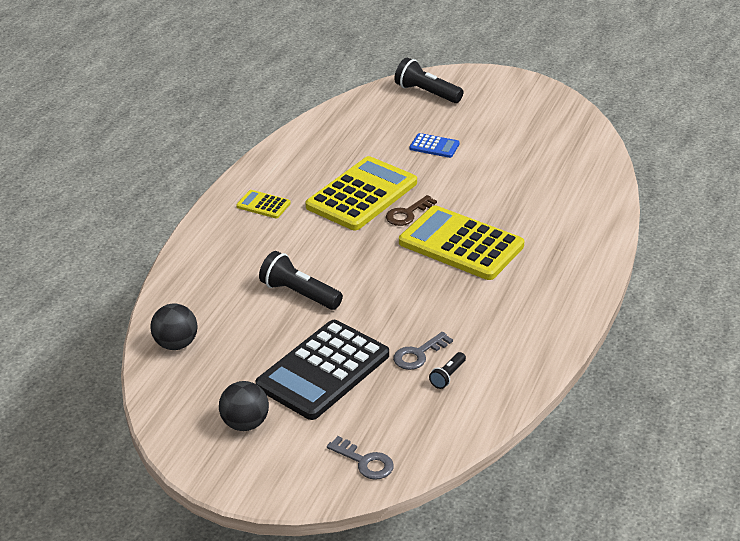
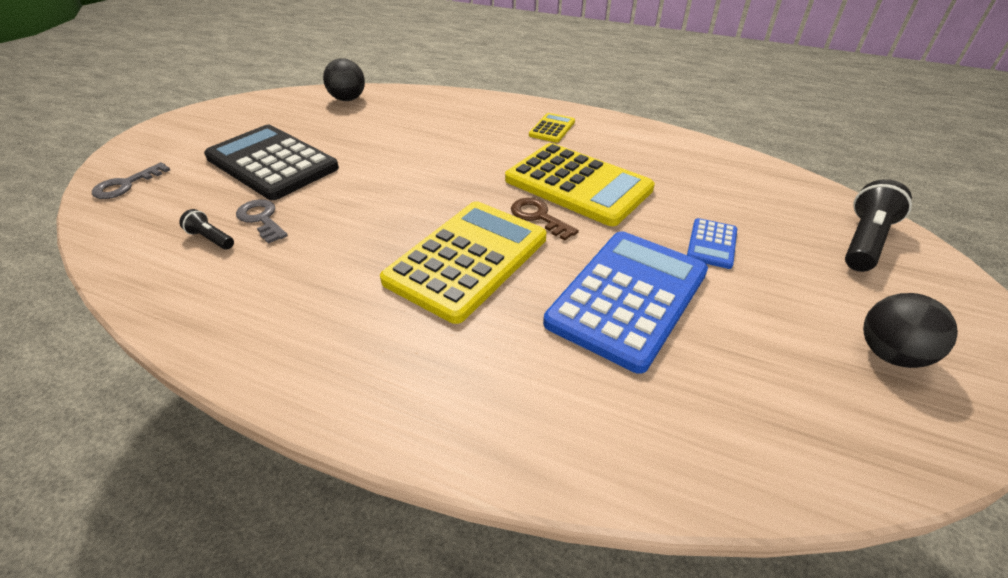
camera: 90 degrees right, 5 degrees up
(245, 423) = (227, 129): black ball -> black ball (889, 354)
(299, 294) = (397, 149): black flashlight -> none
(491, 182) = (627, 297): none -> blue calculator

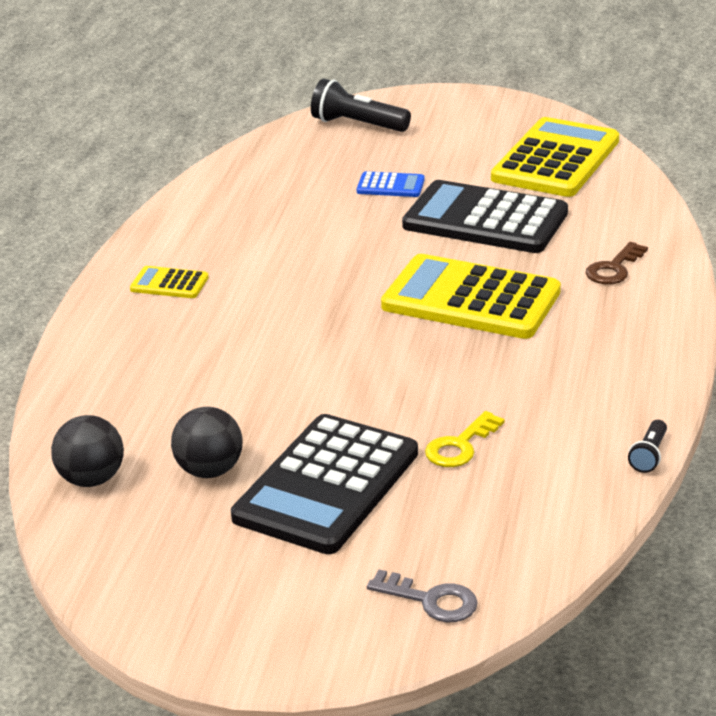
camera: 100 degrees left, 10 degrees down
(211, 238) = (513, 468): black flashlight -> black flashlight (649, 455)
(261, 219) = (460, 446): grey key -> yellow key
(538, 217) = (381, 271): brown key -> brown key (613, 269)
(578, 184) = (308, 255): yellow calculator -> yellow calculator (555, 160)
(627, 297) = (485, 220): blue calculator -> black calculator
(889, 354) = (495, 129): black ball -> black ball (209, 470)

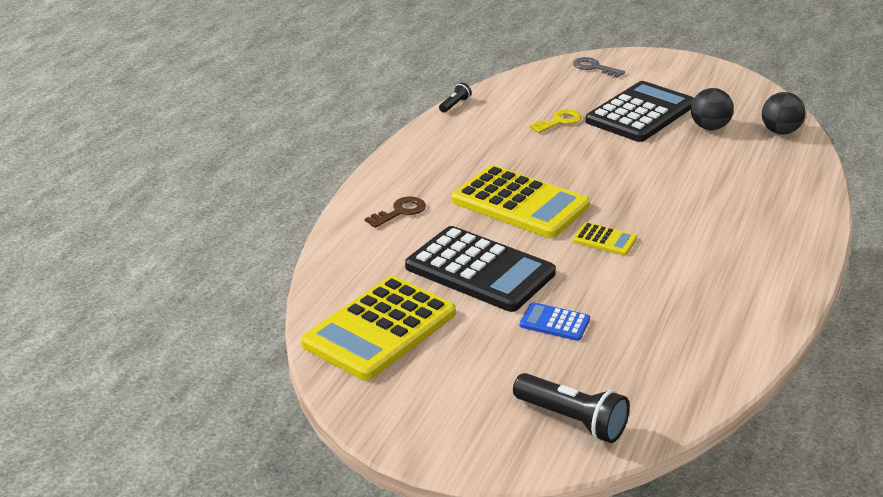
camera: 170 degrees left, 0 degrees up
(169, 284) = (759, 249): yellow calculator -> yellow calculator (604, 240)

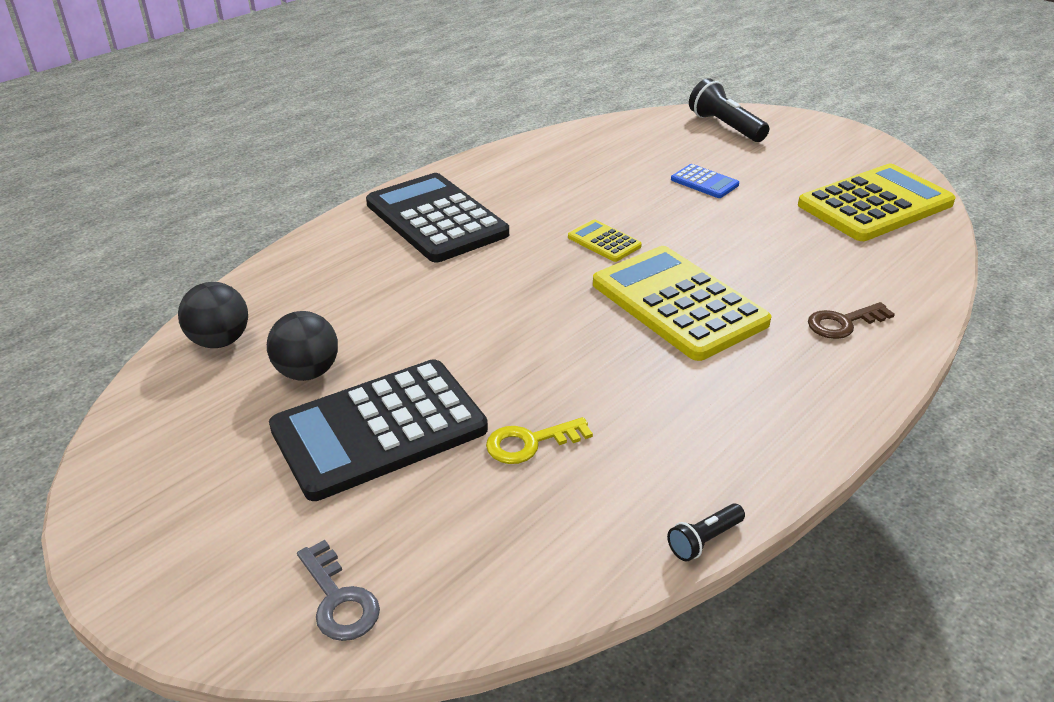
camera: 160 degrees left, 5 degrees up
(480, 270) = (759, 236): black calculator -> black calculator (436, 219)

